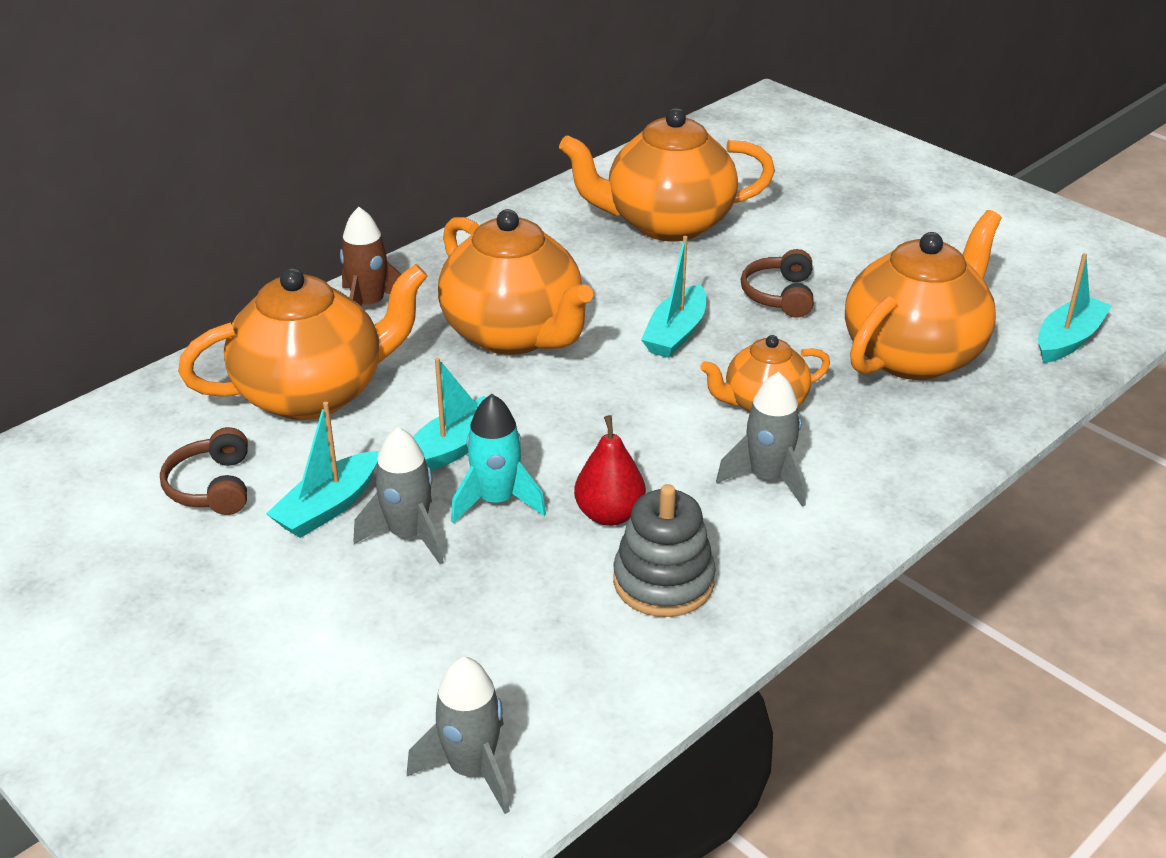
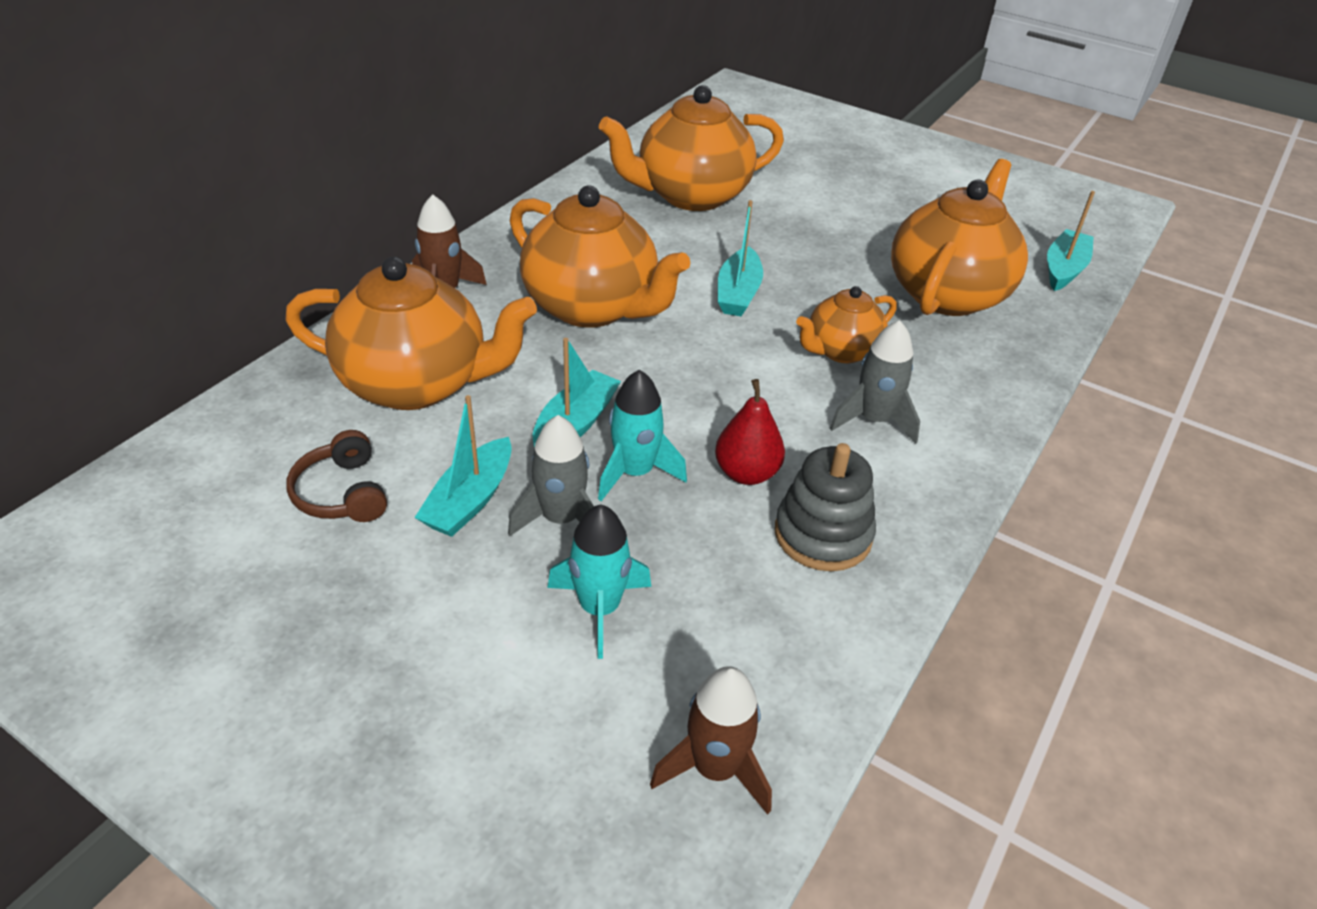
camera: 15 degrees left, 5 degrees up
(313, 393) = (417, 384): orange teapot -> orange teapot turned 45 degrees clockwise
(416, 619) = (599, 608): none -> turquoise rocket
(471, 769) = (715, 768): grey rocket -> brown rocket
(779, 295) = (813, 251): brown headphones -> none

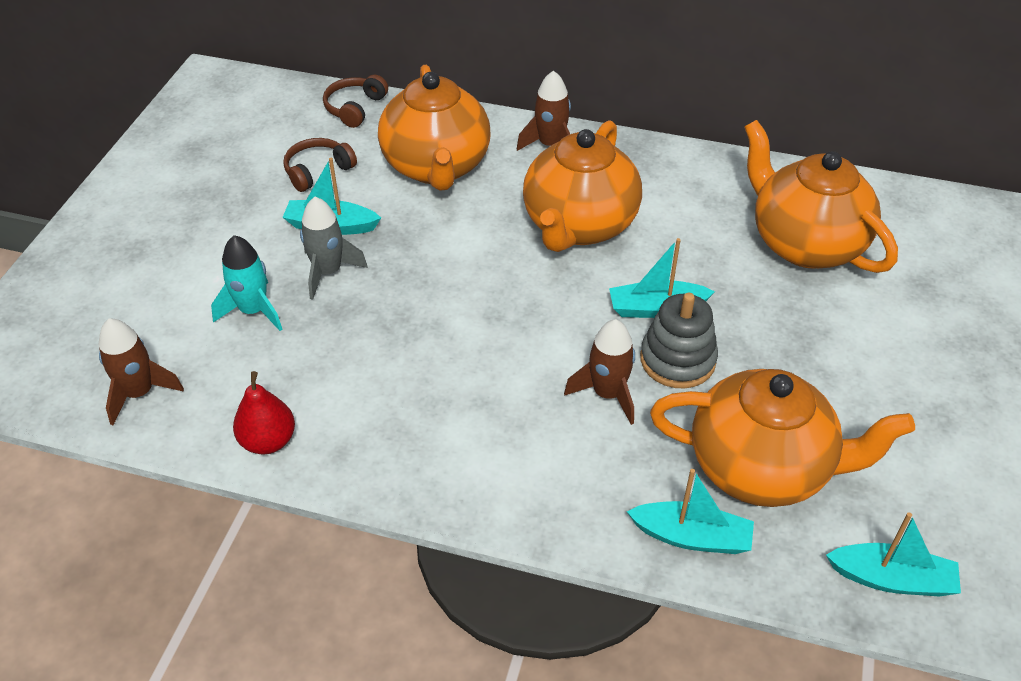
camera: 75 degrees right, 5 degrees up
(227, 431) = (354, 108): none -> brown headphones
(575, 423) = (429, 253): turquoise boat -> turquoise boat (692, 536)
(635, 472) = (389, 297): turquoise rocket -> none
(746, 473) = (413, 359): red pear -> red pear (268, 441)
(823, 534) = (360, 415): grey stacking toy -> grey stacking toy (677, 360)
(841, 351) = (607, 394): orange teapot -> brown rocket
(874, 420) = (516, 430): grey rocket -> none

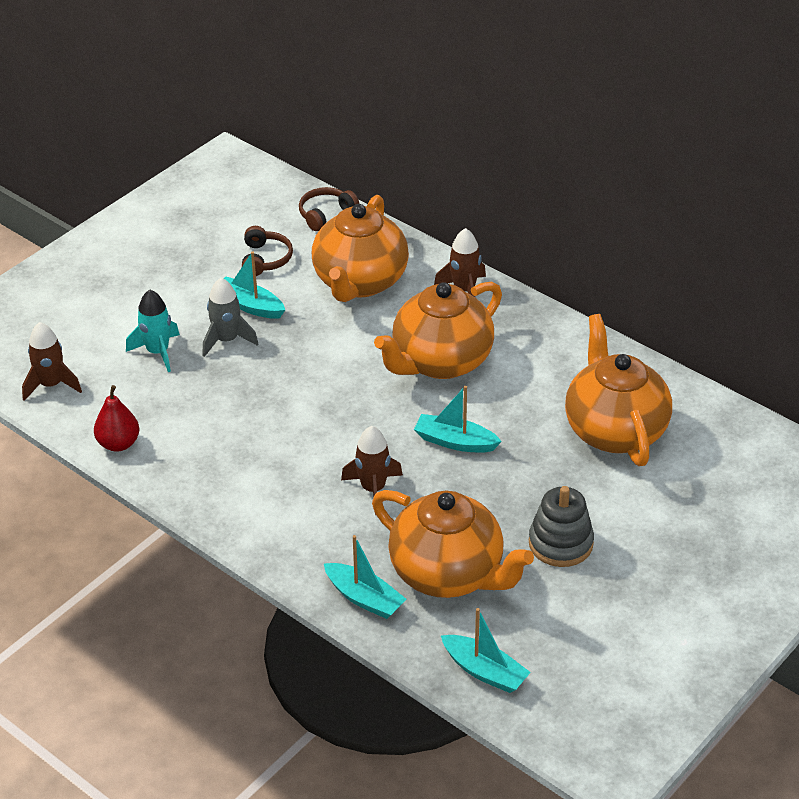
camera: 25 degrees right, 5 degrees down
(317, 171) = (265, 259): brown headphones -> brown headphones turned 105 degrees clockwise
(677, 360) = (443, 483): grey stacking toy -> grey stacking toy (560, 543)

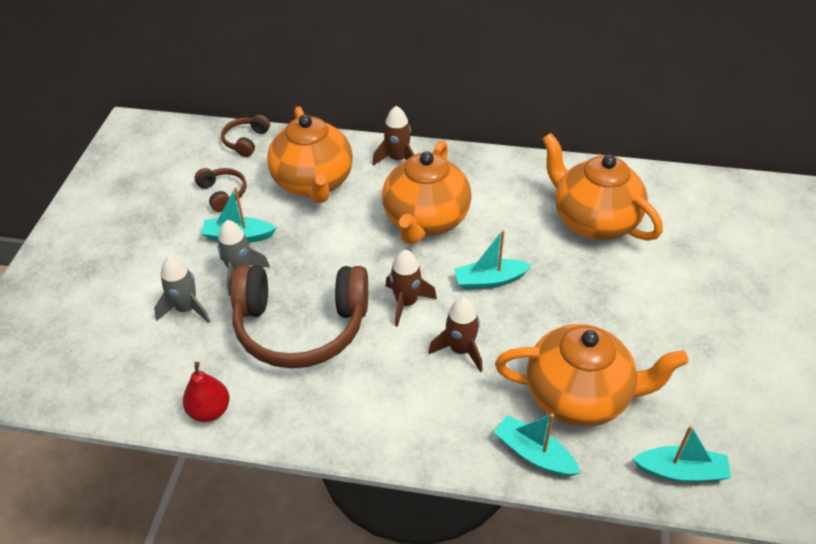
camera: 30 degrees left, 5 degrees up
(51, 385) = (106, 382): brown rocket -> brown rocket (406, 303)
(158, 352) = (186, 309): turquoise rocket -> grey rocket
(245, 409) = (301, 327): none -> brown headphones
(364, 598) = (534, 454): turquoise boat -> turquoise boat turned 150 degrees counterclockwise
(560, 543) = (636, 328): grey stacking toy -> none

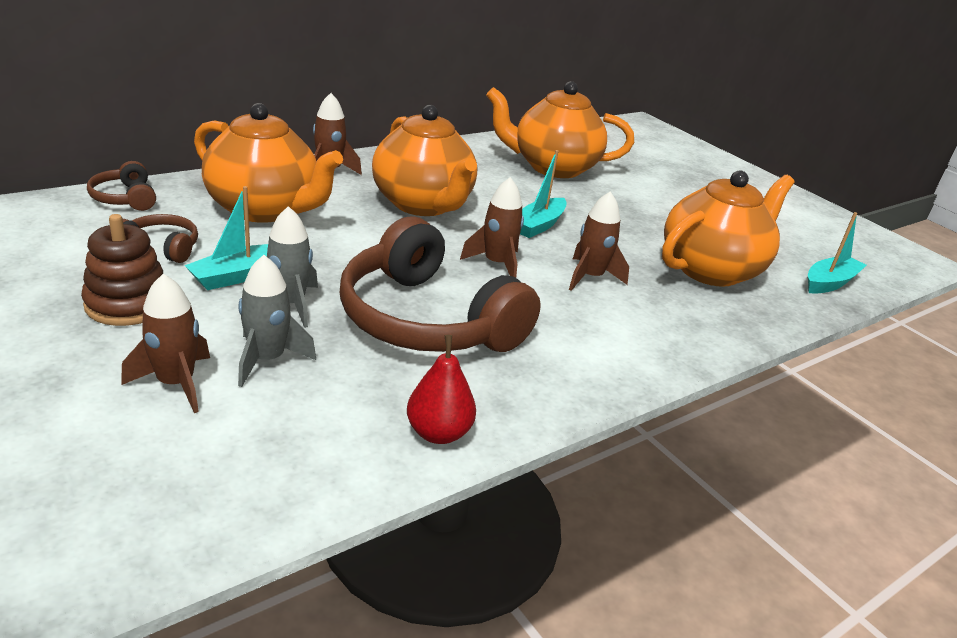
camera: 50 degrees left, 15 degrees down
(132, 301) = (176, 383): none -> brown rocket
(165, 232) = (128, 304): none -> brown stacking toy
(301, 327) = (427, 320): brown headphones -> brown headphones turned 90 degrees clockwise
(534, 454) = (743, 317): turquoise boat -> none

